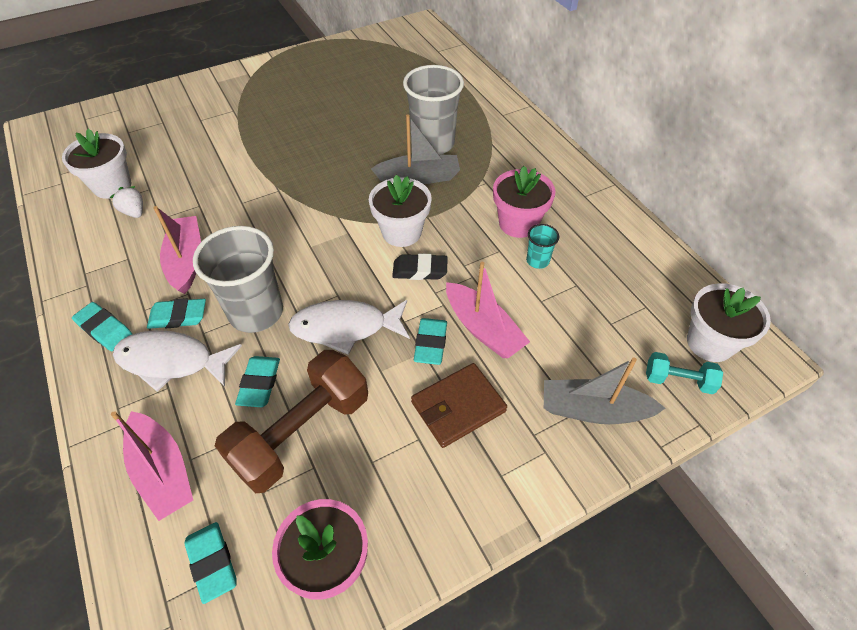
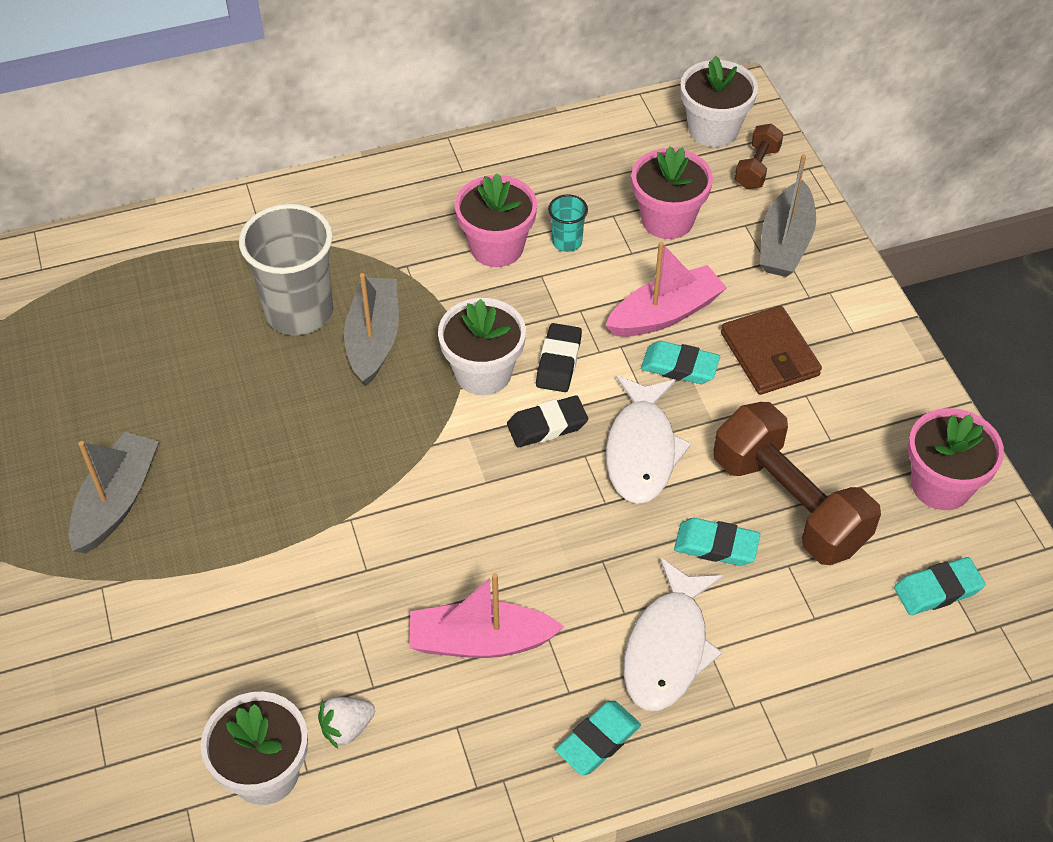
camera: 80 degrees left, 0 degrees up
(163, 471) = (829, 646): pink boat -> none
(178, 317) = (590, 645): turquoise eraser -> none
(256, 312) = (598, 549): grey cup -> none
(286, 104) = (117, 501): none -> grey boat
(361, 271) = (547, 425): none -> black eraser
(586, 320) = (667, 220): none -> pink flower pot
(678, 380) = (757, 168): turquoise dumbbell -> brown dumbbell

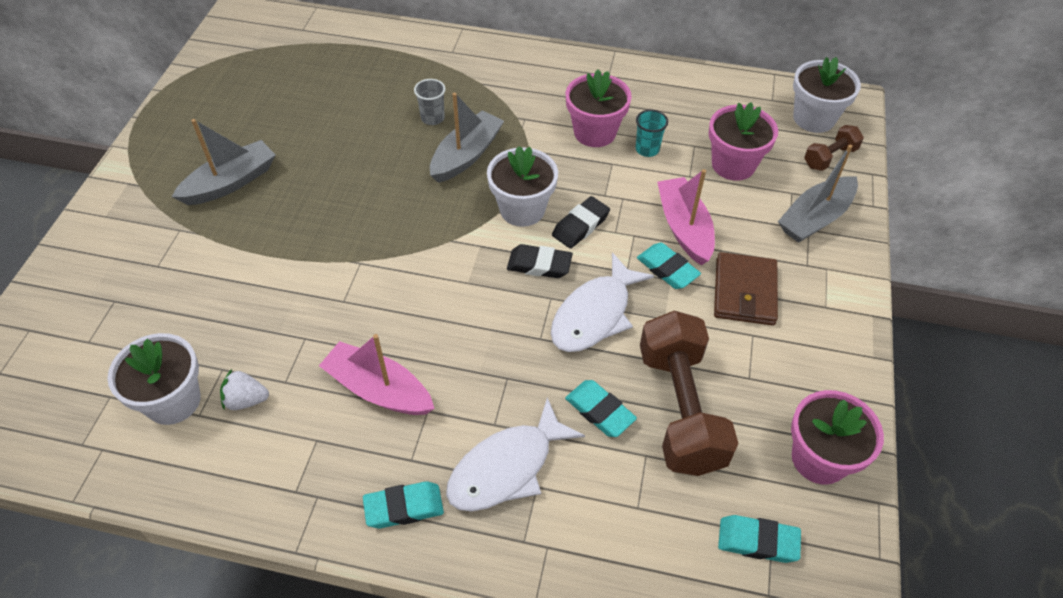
camera: 30 degrees right, 0 degrees up
(299, 312) = (432, 118): grey cup -> grey cup, size x0.46
(665, 313) = (684, 228): pink boat -> pink boat turned 105 degrees counterclockwise

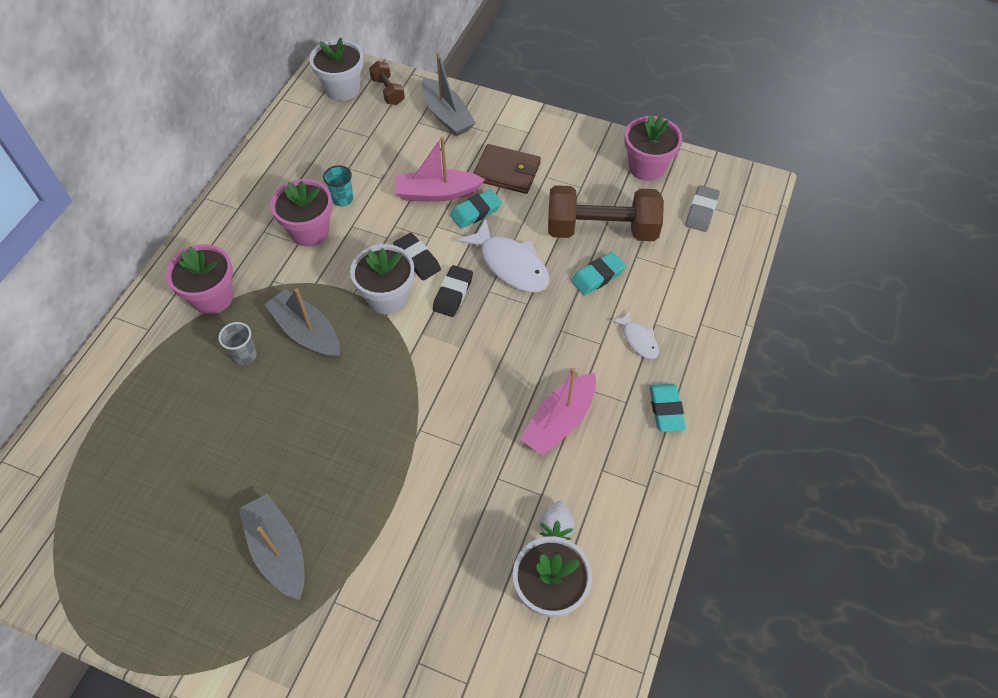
camera: 80 degrees left, 5 degrees up
(507, 467) = (638, 340): white fish -> white fish, size x0.54
(733, 165) = (378, 148): pink flower pot -> pink flower pot (213, 297)
(757, 541) = (701, 211): turquoise eraser -> grey eraser

